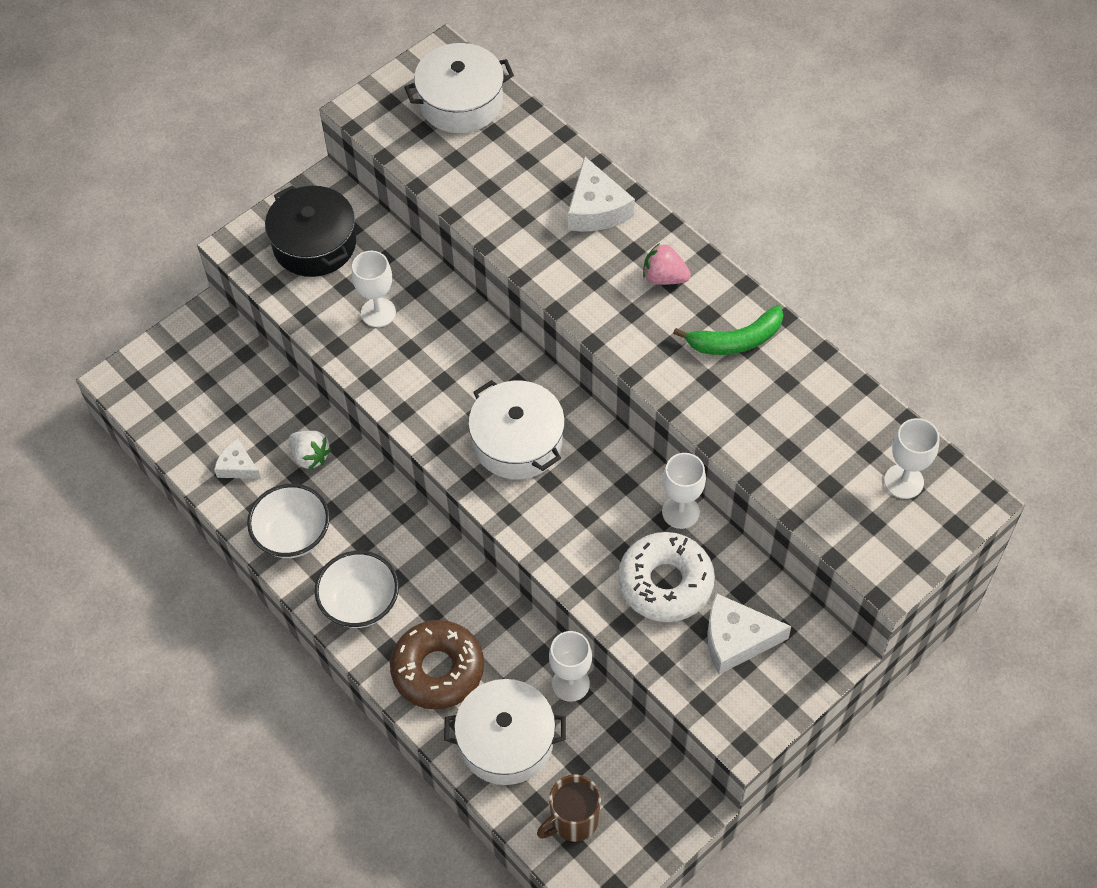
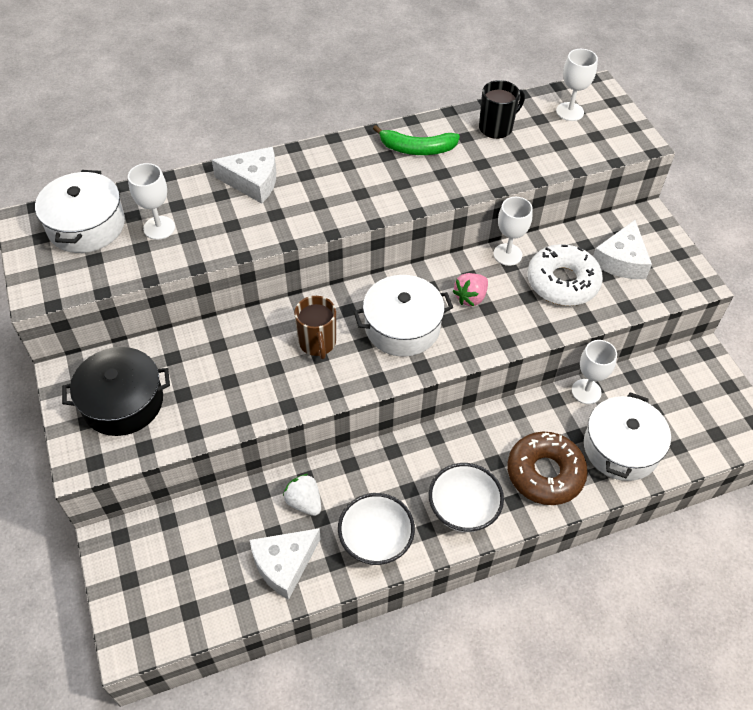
camera: 70 degrees left, 5 degrees down
(237, 466) = (284, 564): white cheese -> white cheese, size x1.65
(310, 456) = (304, 502): white strawberry -> white strawberry turned 105 degrees counterclockwise
(378, 312) = (225, 378): white goblet -> white goblet (159, 228)
(573, 820) = (697, 428): brown mug -> brown mug (317, 343)
(664, 277) = (340, 166): pink strawberry -> pink strawberry (470, 297)
(736, 340) = (417, 149): green banana -> green banana turned 90 degrees clockwise
(823, 410) = (496, 128): none -> black mug

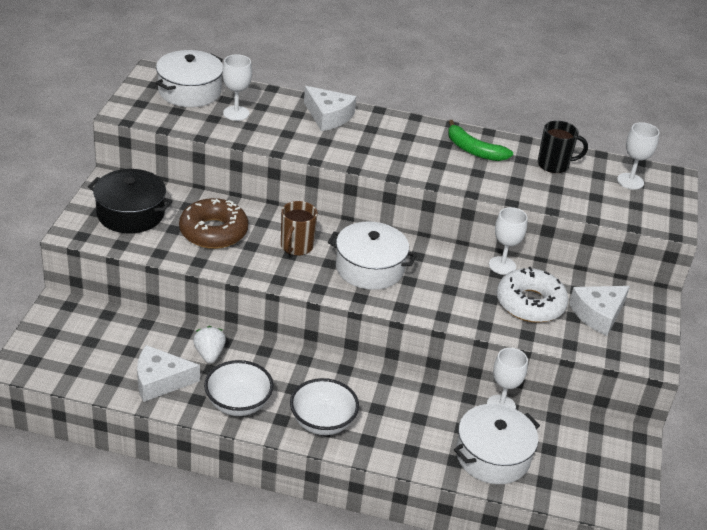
camera: 30 degrees right, 15 degrees down
(470, 297) = (442, 277): pink strawberry -> none
(545, 473) = (411, 437): brown donut -> brown donut (213, 232)

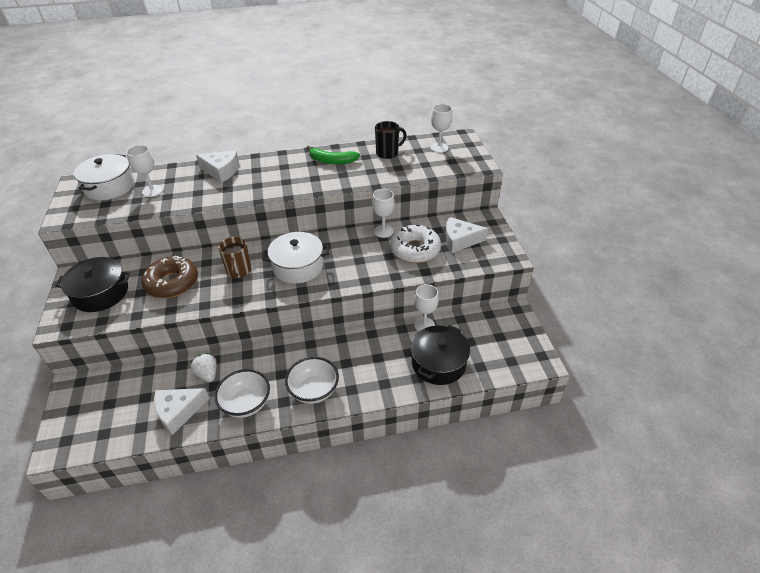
camera: 20 degrees left, 5 degrees up
(492, 456) = (438, 363): white pot -> black pot
(598, 314) = (459, 240): white cheese -> white cheese turned 60 degrees clockwise

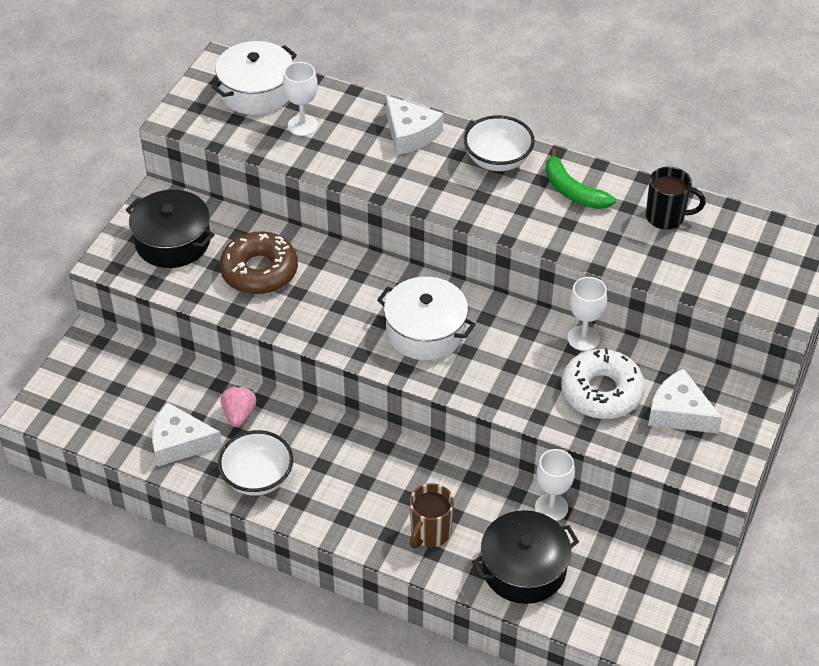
camera: 35 degrees right, 5 degrees up
(207, 374) = (239, 414): white strawberry -> pink strawberry
(239, 271) = (348, 297): brown mug -> brown mug (430, 533)
(314, 390) = (344, 509): white bowl -> white bowl (497, 160)
(439, 147) = (754, 246): white goblet -> none

